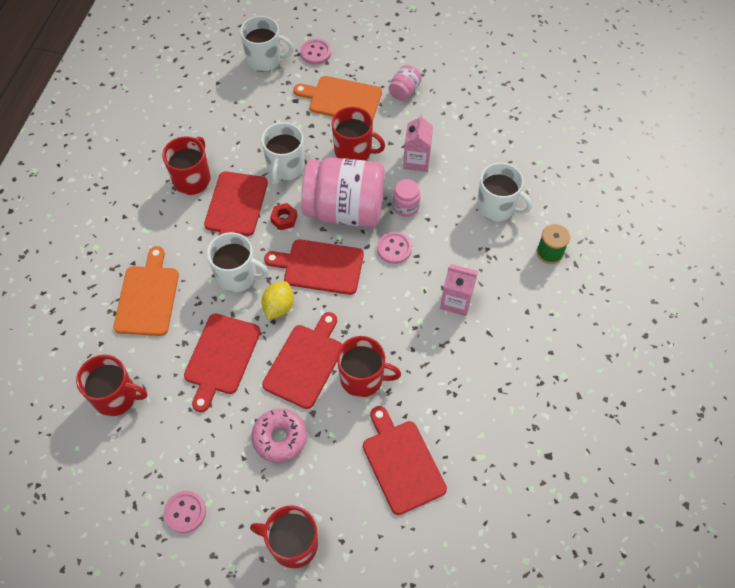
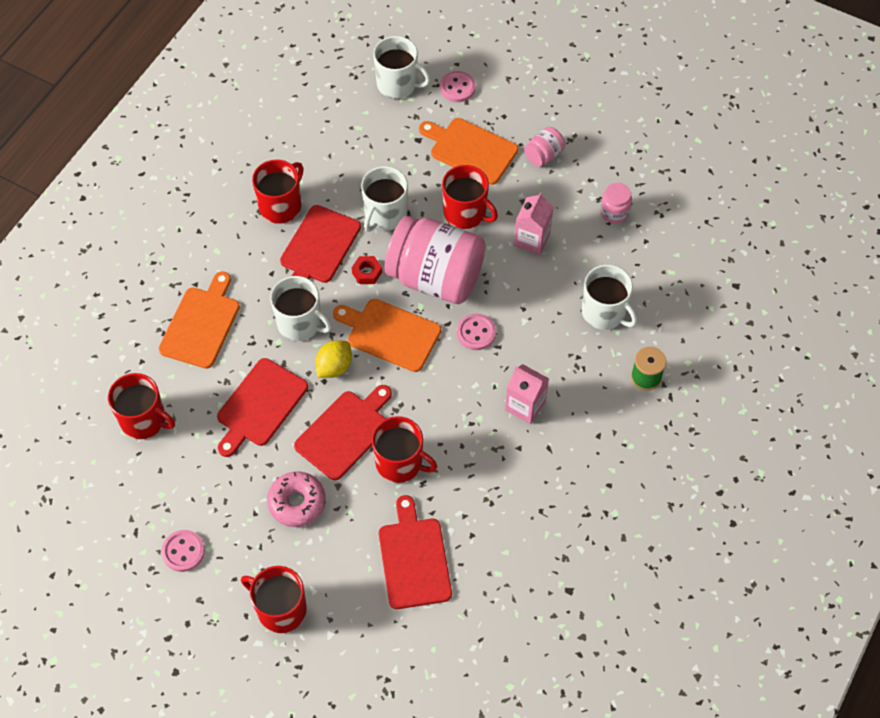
camera: 15 degrees right, 0 degrees up
(320, 266) = (390, 334): red cutting board -> orange cutting board
(406, 206) = (503, 289): pink jar -> pink jar (614, 212)

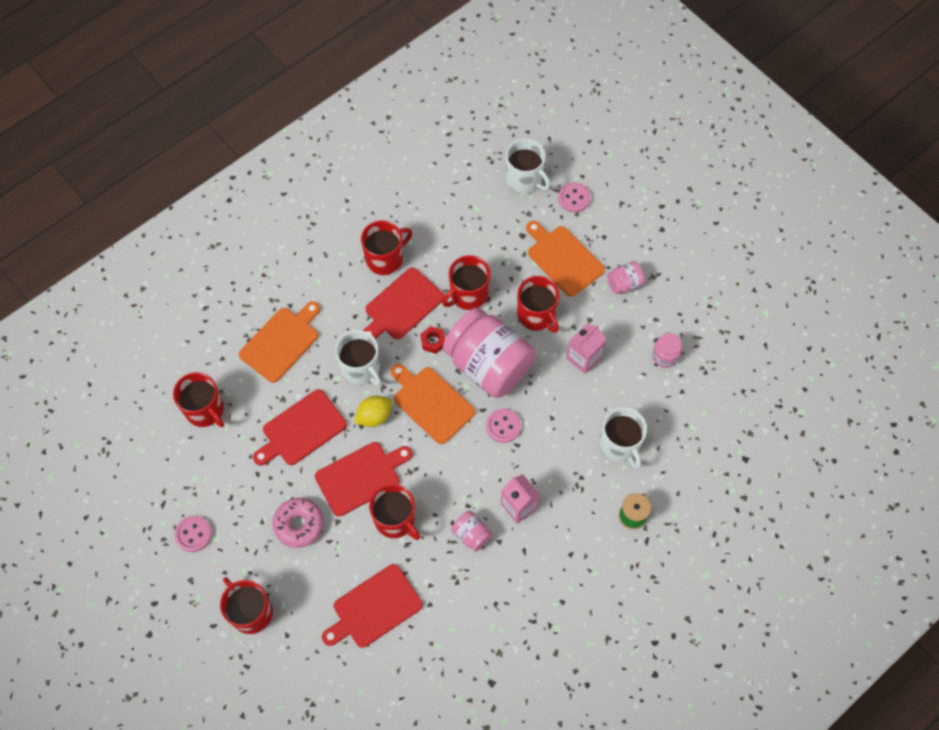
camera: 20 degrees right, 5 degrees up
(385, 215) = (468, 294): white mug -> red mug
(414, 559) = (374, 608): red cutting board -> red cutting board turned 135 degrees counterclockwise
(487, 451) = (471, 534): none -> pink jar

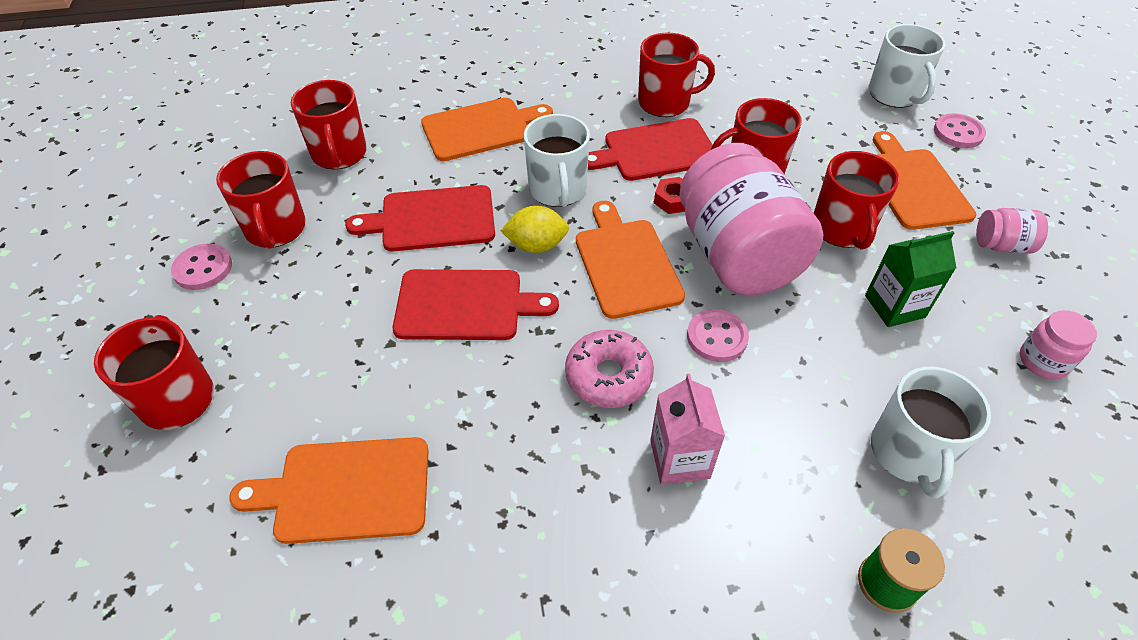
camera: 30 degrees right, 15 degrees down
(299, 524) = (337, 321): pink donut -> pink donut (608, 376)
(374, 608) = (346, 490): red cutting board -> orange cutting board
(395, 520) = (472, 381): red mug -> red mug (275, 229)
(471, 534) = (574, 462): pink jar -> none
(583, 357) = (894, 306): pink carton -> green carton

